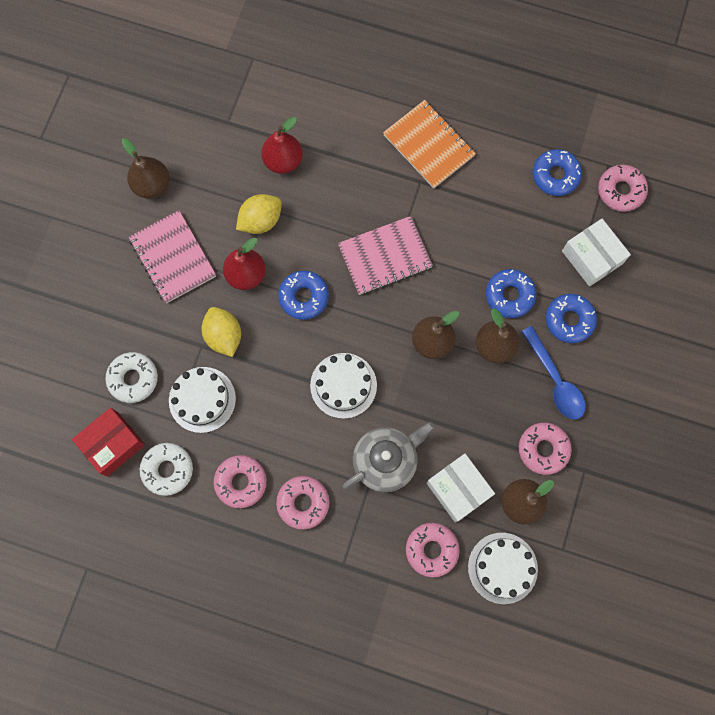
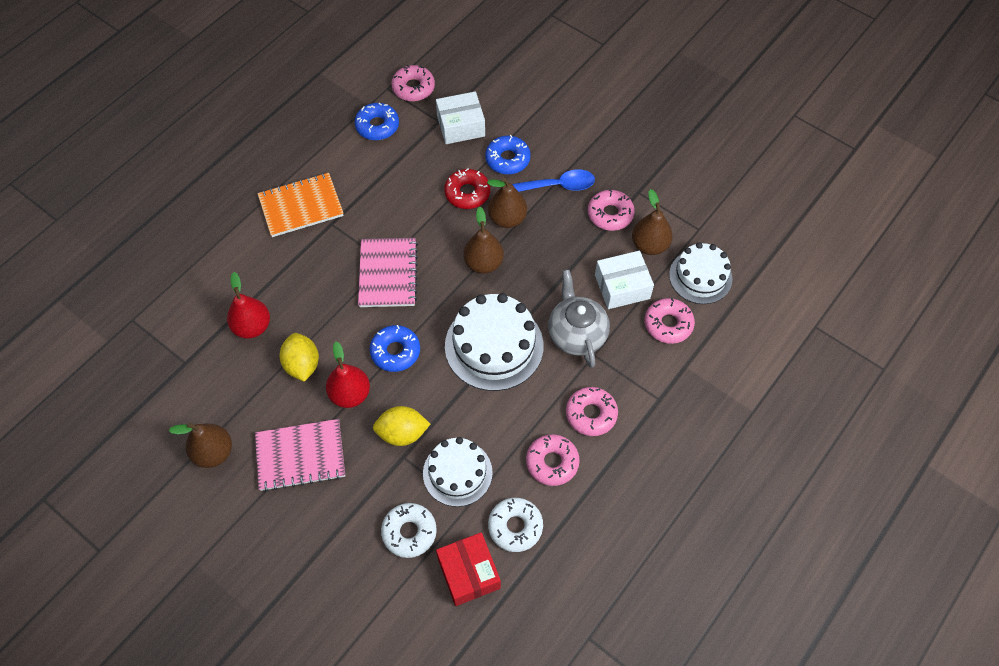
camera: 70 degrees left, 15 degrees down
(343, 385) = (494, 346): white cake -> white cake, size x1.51
(509, 295) = (467, 193): blue donut -> red donut

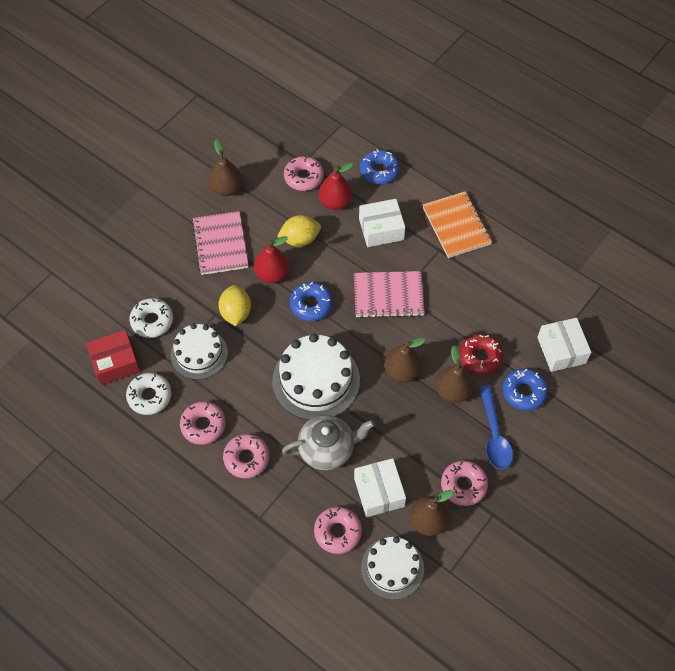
camera: 90 degrees right, 0 degrees up
(297, 279) = (381, 229): none -> white box
(377, 126) = (553, 279): blue donut -> blue donut (379, 171)
(413, 88) = (604, 307): pink donut -> pink donut (303, 177)

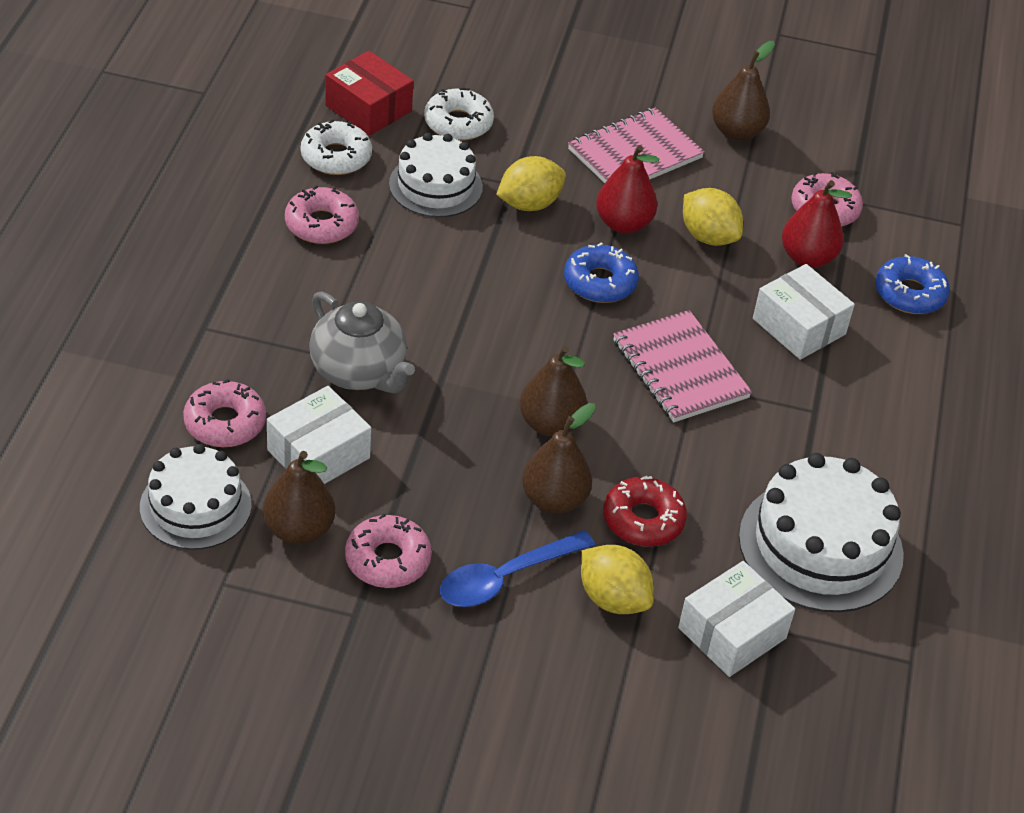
camera: 60 degrees right, 15 degrees down
(246, 458) = (293, 285): pink donut -> none
(316, 380) = (470, 325): white cake -> white cake (820, 546)
(456, 226) = (879, 421): orange notebook -> none
(524, 392) = (613, 599): blue donut -> yellow lemon

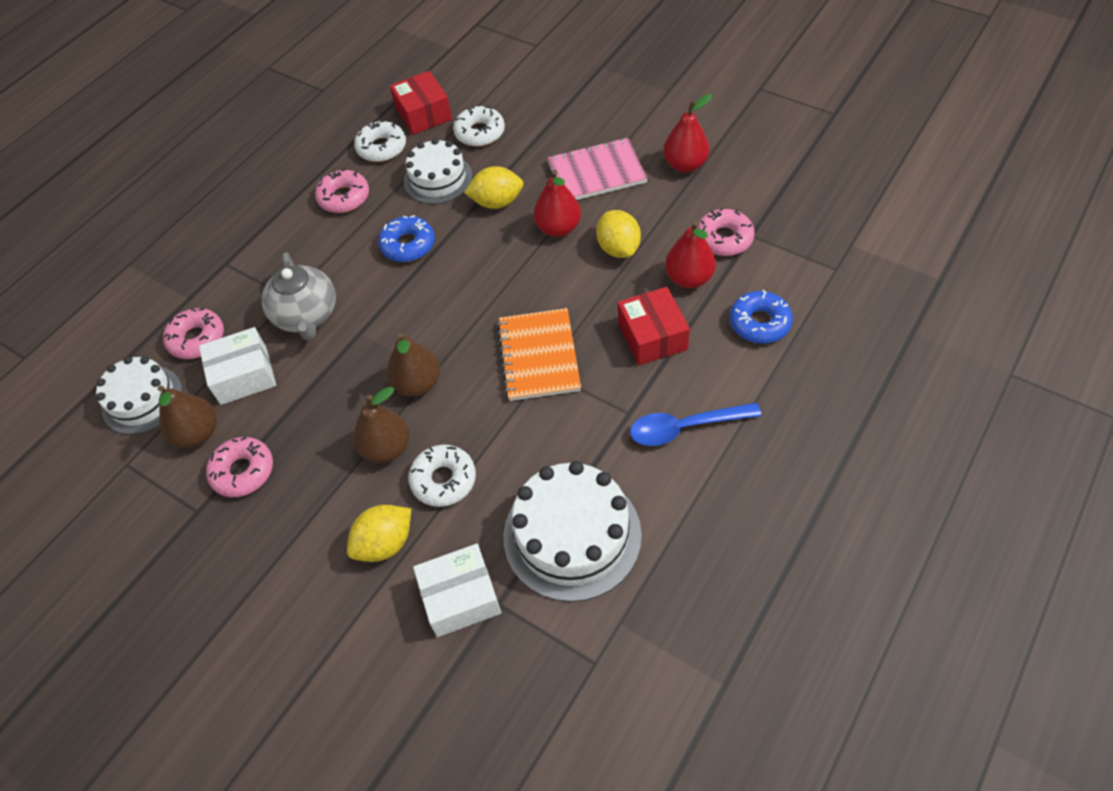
camera: 30 degrees right, 10 degrees up
(505, 578) = (316, 506): blue spoon -> blue spoon (685, 427)
(600, 282) = (515, 273): blue donut -> blue donut (408, 245)
(613, 599) = (385, 543): yellow lemon -> yellow lemon turned 75 degrees clockwise
(643, 520) = (443, 480): red donut -> white donut
(680, 369) = (539, 356): pink notebook -> orange notebook
(737, 132) = (685, 165): brown pear -> red pear
(799, 326) = (652, 336): white box -> red box

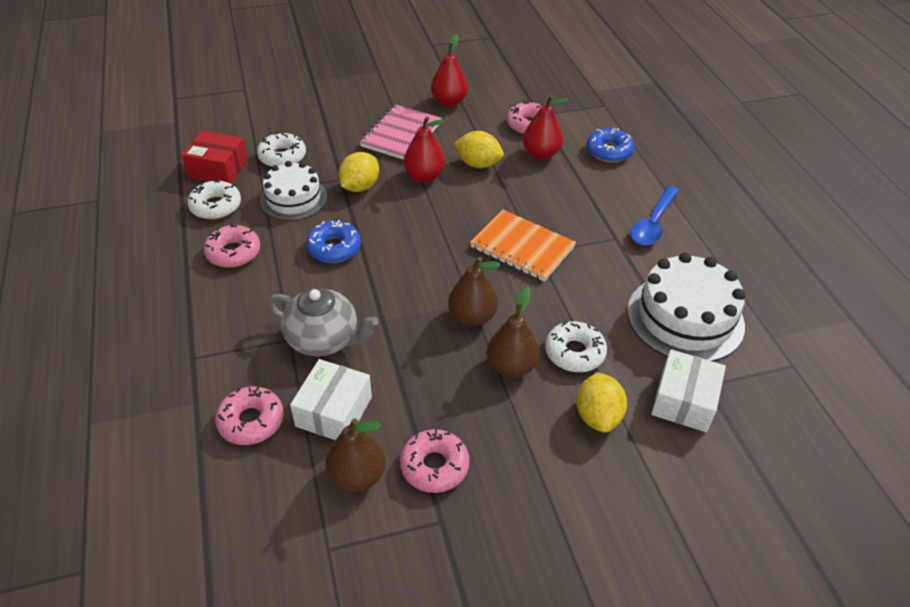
camera: 55 degrees left, 10 degrees down
(142, 399) = (268, 497): white cake -> none
(652, 336) = (567, 193): red box -> none

